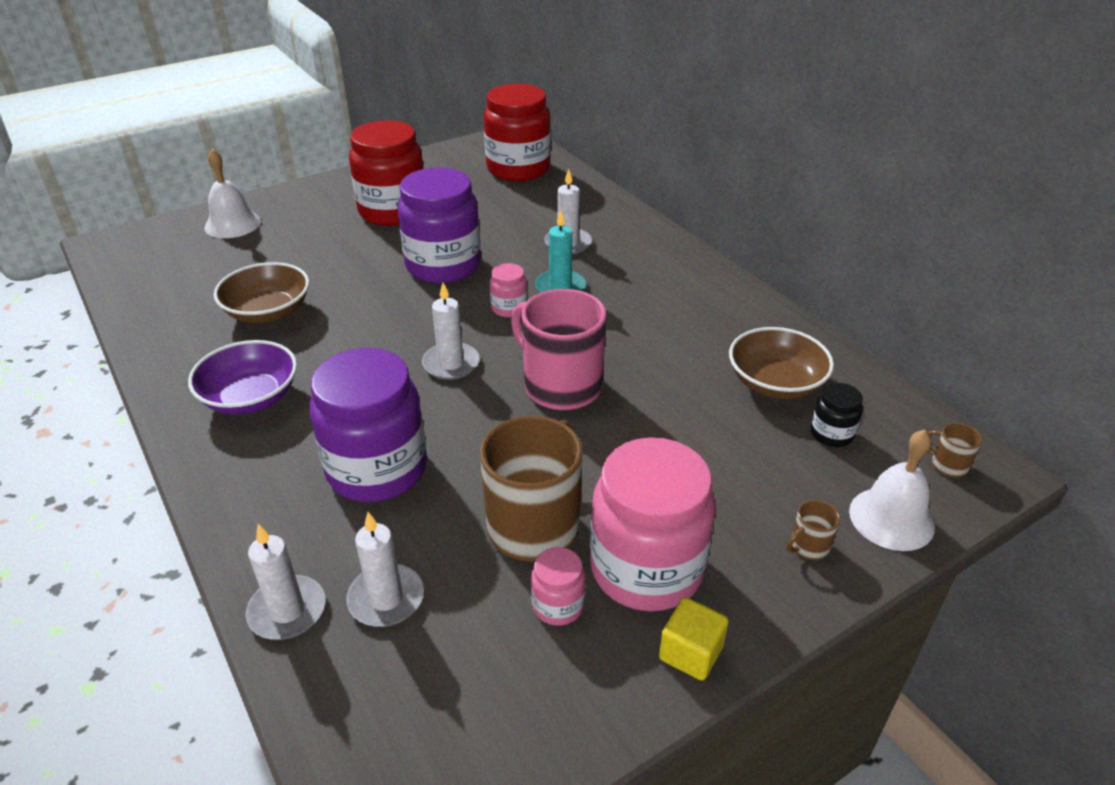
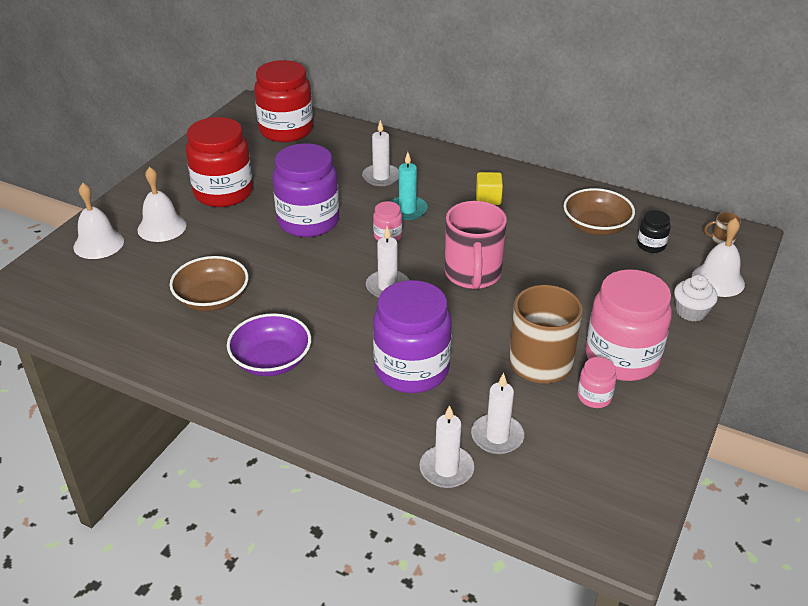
camera: 30 degrees left, 0 degrees up
(302, 226) = (162, 227): none -> white bell
(560, 386) = (473, 274): pink mug -> pink mug turned 105 degrees counterclockwise
(690, 653) = (681, 389): yellow cube -> yellow cube (488, 199)
(808, 547) = (691, 311): brown mug -> white cupcake

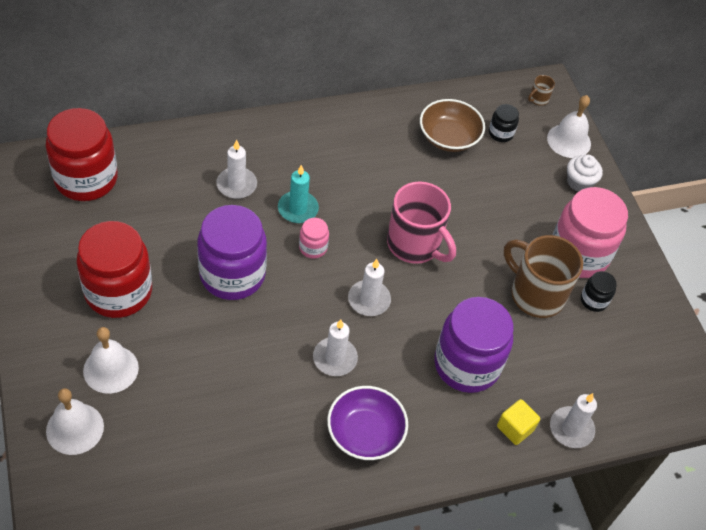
camera: 50 degrees left, 15 degrees up
(212, 299) = (250, 411): brown bowl -> none
(488, 199) = (346, 156): yellow cube -> yellow cube (515, 428)
(497, 436) = (573, 378): white candle -> white candle (335, 358)
(594, 397) = (594, 300): pink jar -> black jar

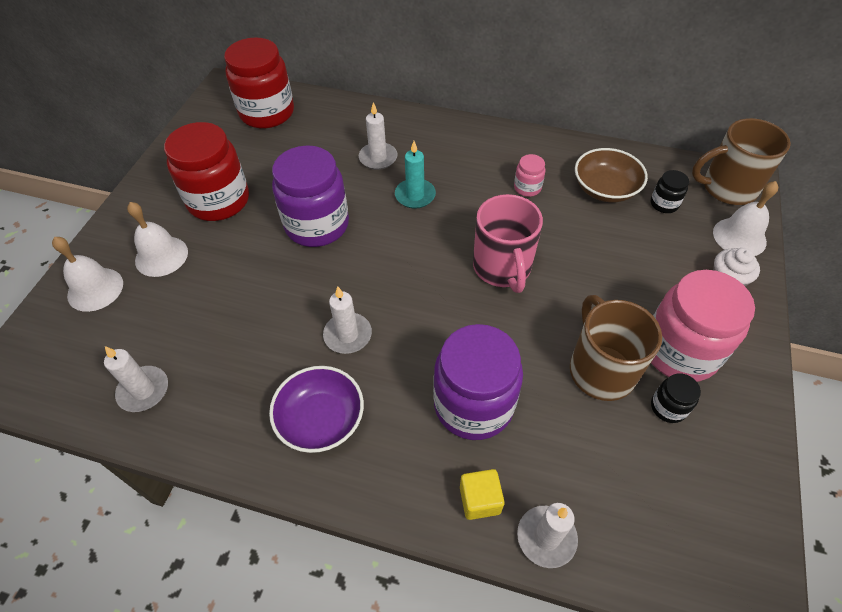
camera: 40 degrees right, 0 degrees up
(313, 247) = (403, 231): pink jar -> pink jar (527, 188)
(369, 300) = (420, 297): white candle -> white candle (143, 390)
(538, 99) = (727, 188): brown mug -> brown mug, size x2.42

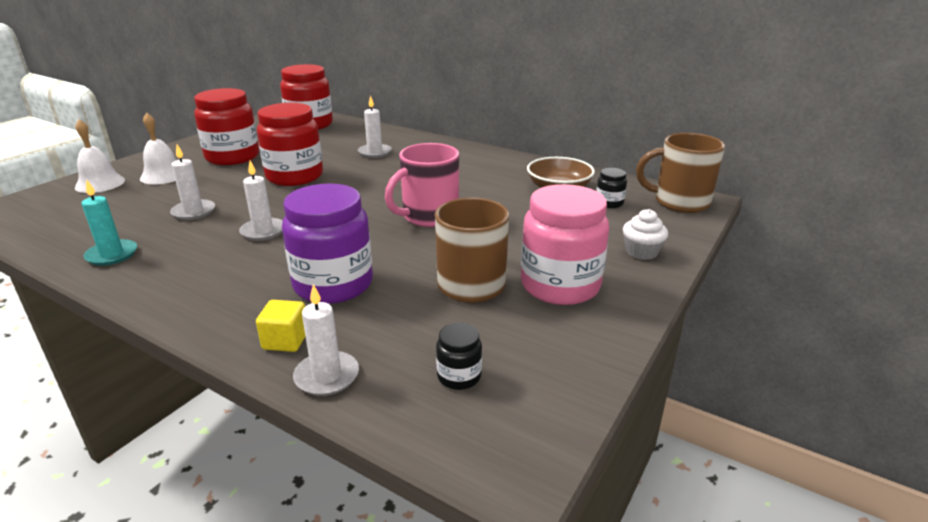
camera: 15 degrees right, 25 degrees down
(143, 390) = (77, 234): white candle -> white candle (193, 212)
(317, 225) = (294, 176): purple jar -> red jar
(321, 419) = (195, 270): purple bowl -> none
(415, 195) = (387, 172): turquoise candle -> turquoise candle (112, 255)
(502, 268) = (428, 216): pink mug -> pink mug turned 45 degrees clockwise
(527, 188) = (487, 180): pink jar -> none
(668, 407) = (521, 317): black jar -> black jar (459, 376)
(739, 237) = (672, 230): white bell -> none

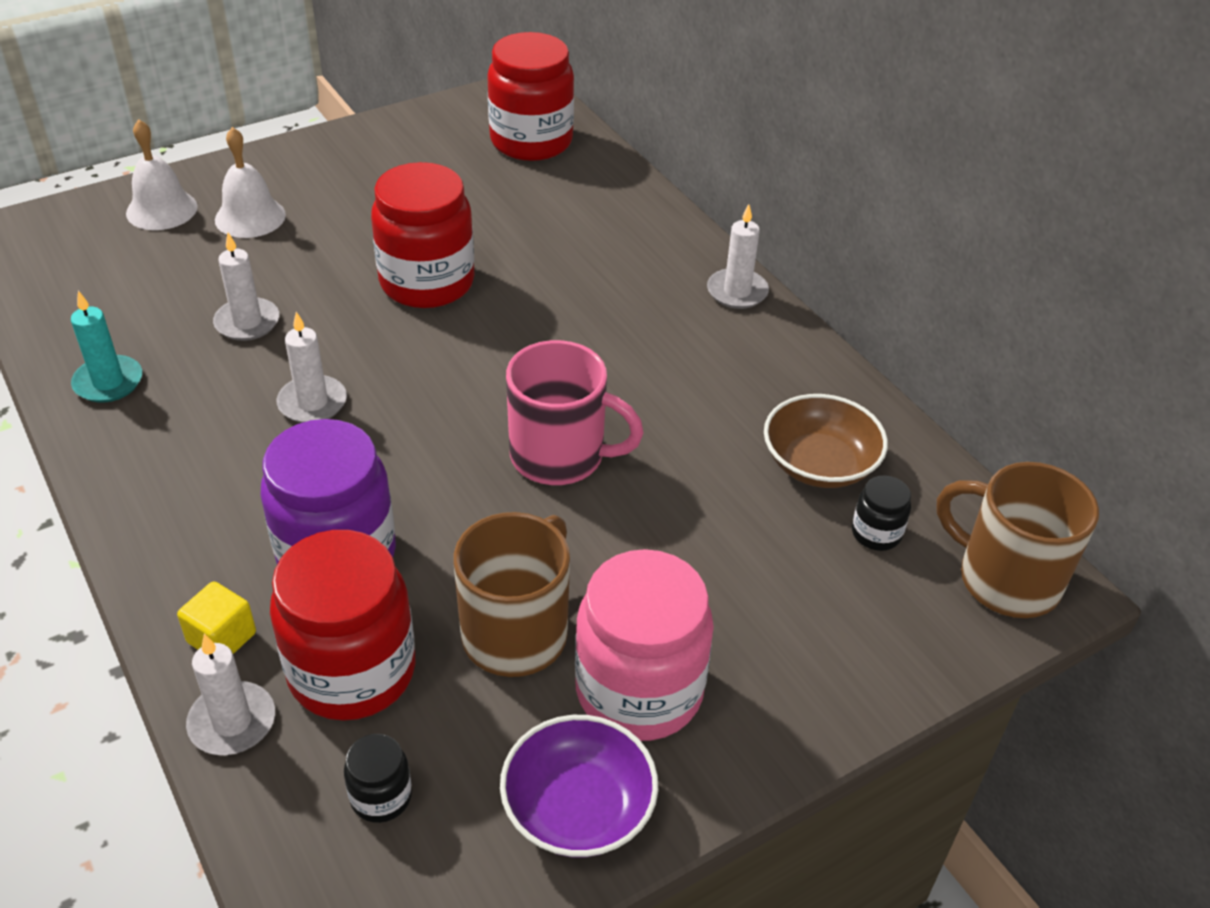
camera: 25 degrees right, 15 degrees up
(232, 157) = (366, 199): red jar -> red jar (352, 671)
(375, 152) = (586, 257): white candle -> white candle (737, 292)
(428, 216) = (560, 456): pink mug -> pink mug turned 150 degrees counterclockwise
(578, 340) = (578, 808): none -> purple bowl
(641, 252) = (826, 672): white cupcake -> none

